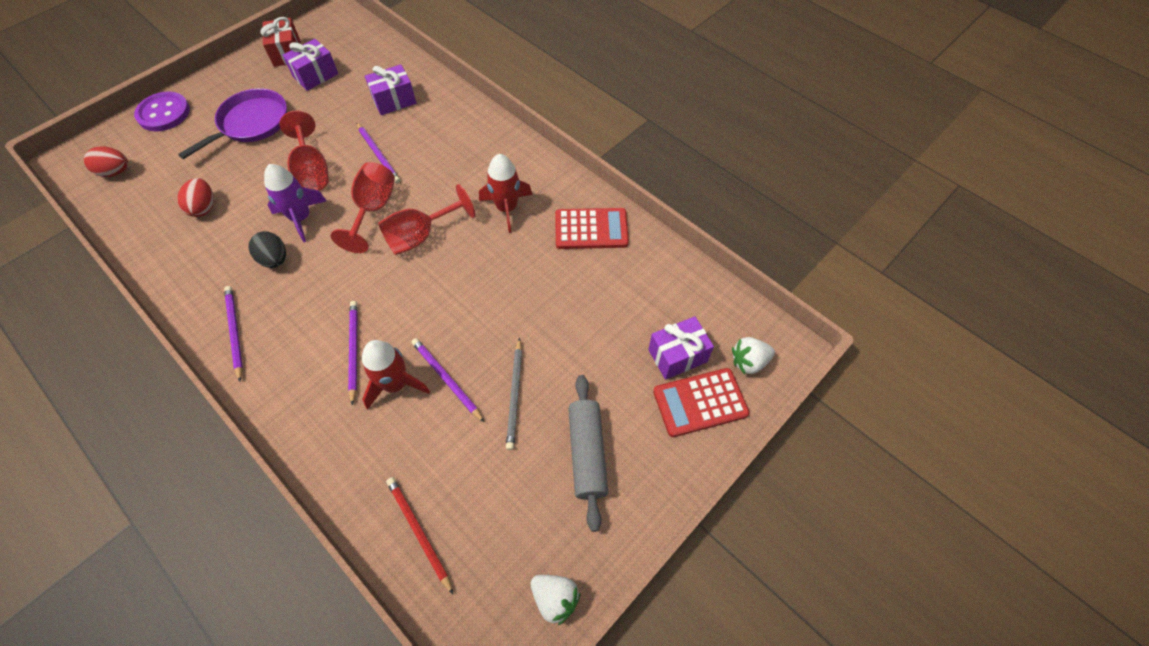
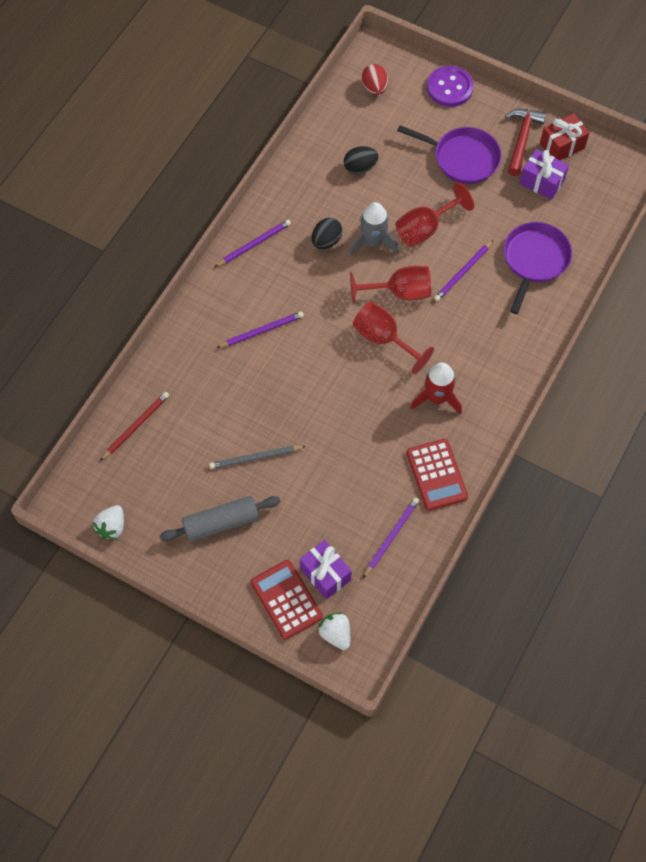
camera: 75 degrees right, 5 degrees up
(204, 207) = (360, 168): red egg -> black egg
(261, 77) = (522, 139): none -> red hammer
(301, 218) = (373, 242): purple rocket -> grey rocket
(394, 100) = (534, 260): purple gift -> purple pan
(395, 384) = (241, 370): red rocket -> none
(447, 380) = (255, 405): purple pencil -> purple pencil (391, 537)

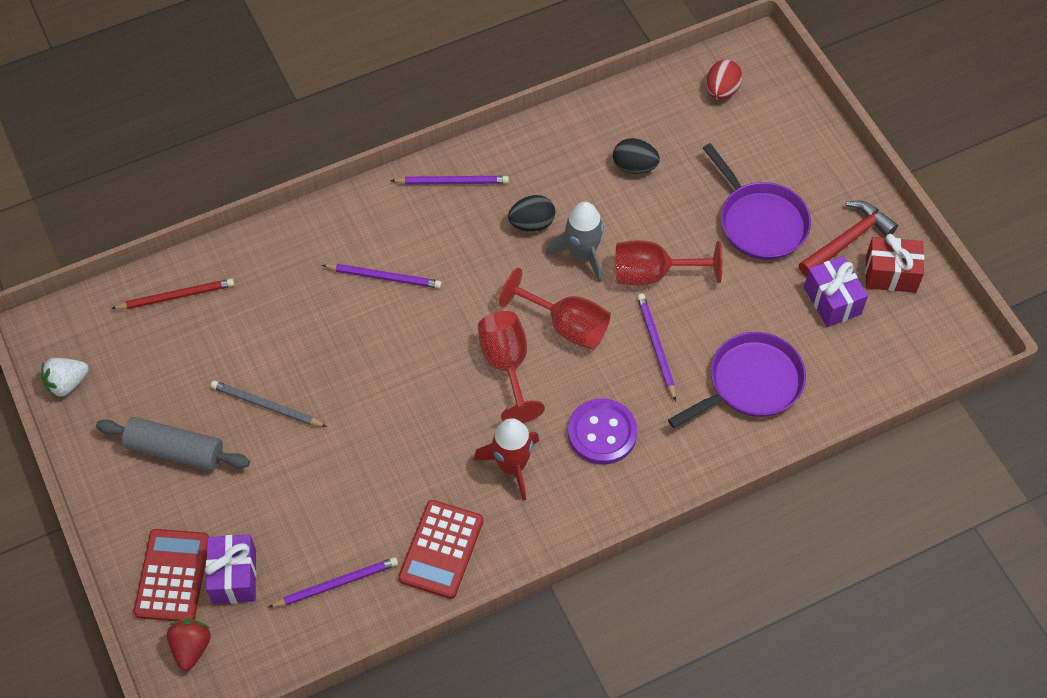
camera: 35 degrees right, 5 degrees down
(335, 634) = (191, 648): white strawberry -> red strawberry
(449, 88) = (809, 137): purple button -> purple button (602, 433)
(463, 272) = (656, 347): purple pencil -> purple pencil turned 90 degrees clockwise

